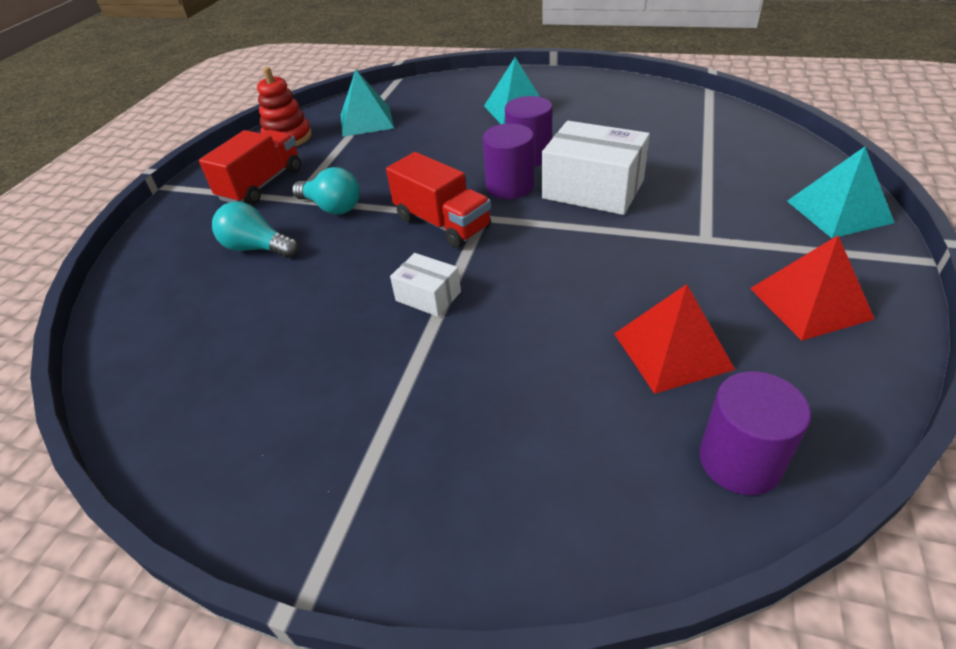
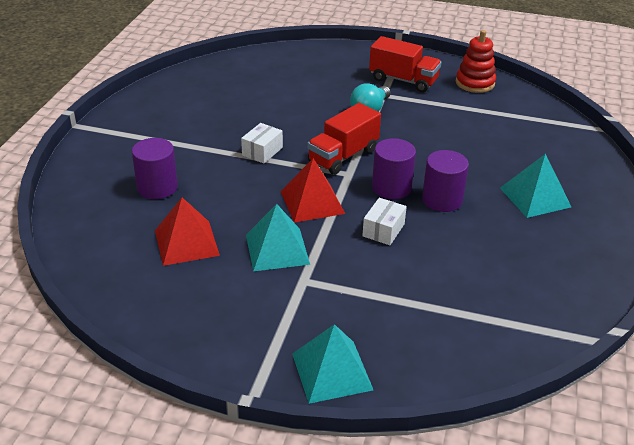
camera: 85 degrees right, 5 degrees down
(257, 248) = (325, 87): turquoise light bulb -> none
(366, 121) = (506, 116): turquoise pyramid -> turquoise pyramid (277, 249)
(593, 189) = (383, 230): white box -> white box, size x0.52
(740, 461) = (98, 253): purple cylinder -> purple cylinder (157, 187)
(810, 303) = (215, 316): red pyramid -> red pyramid (312, 202)

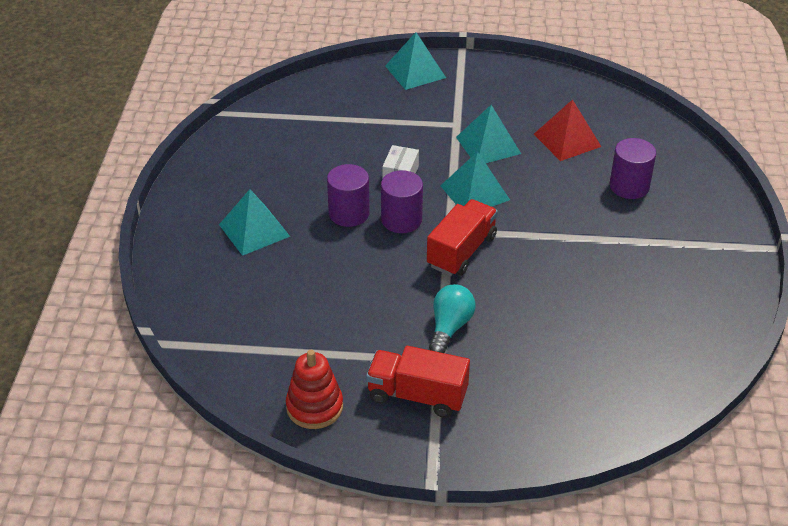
camera: 170 degrees right, 5 degrees up
(262, 151) = (551, 244): white box -> none
(312, 202) = (474, 192): red pyramid -> turquoise pyramid

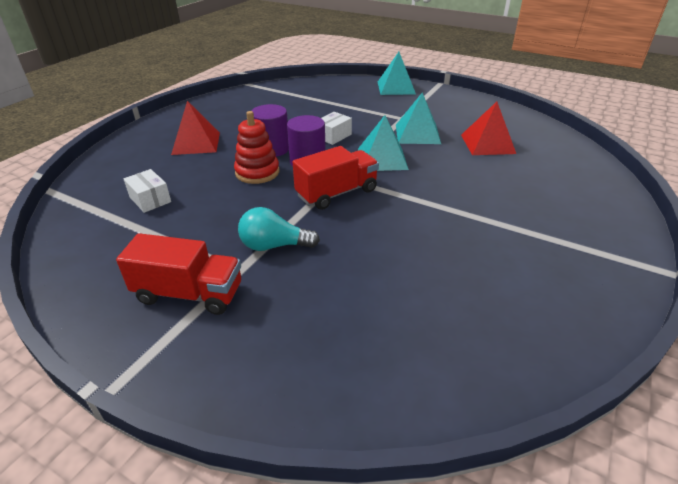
camera: 25 degrees right, 5 degrees down
(254, 230) = (196, 143): turquoise pyramid -> red pyramid
(282, 318) = (150, 199): none -> white box
(314, 407) = (95, 272): red stacking toy -> red stacking toy (257, 172)
(417, 395) = (189, 294): red truck -> red truck turned 150 degrees clockwise
(449, 327) = (274, 246): turquoise light bulb -> turquoise light bulb turned 135 degrees counterclockwise
(629, 186) = (527, 185): purple cylinder -> none

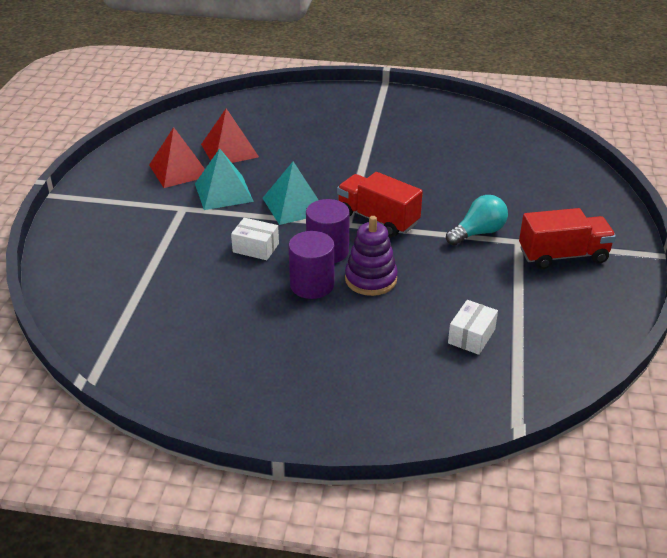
camera: 110 degrees left, 0 degrees up
(189, 294) = (563, 256): red truck -> red truck turned 90 degrees clockwise
(196, 143) = (330, 356): red pyramid -> red pyramid (179, 170)
(257, 172) = (371, 279): red stacking toy -> purple stacking toy
(274, 246) = (478, 233): turquoise light bulb -> turquoise light bulb turned 105 degrees counterclockwise
(396, 88) = (76, 227): turquoise pyramid -> none

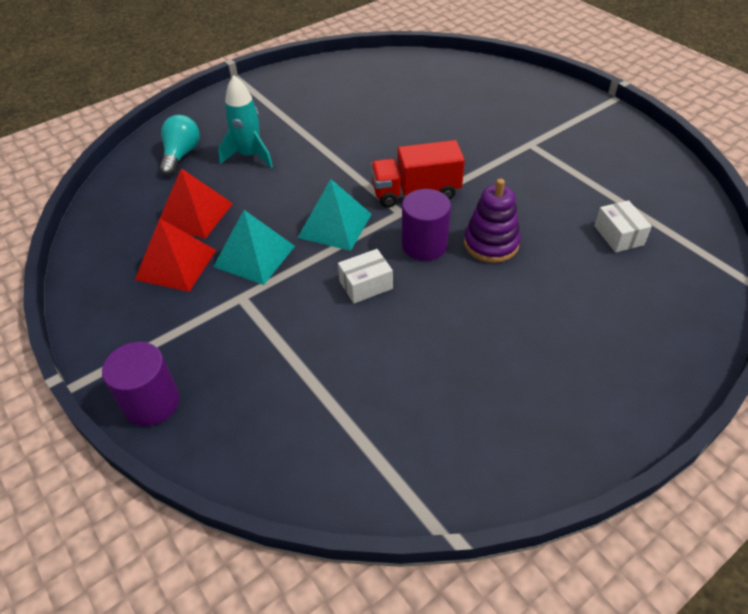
camera: 45 degrees left, 10 degrees up
(312, 285) = (460, 282): purple cylinder -> purple cylinder (152, 402)
(313, 136) = (250, 156): none -> turquoise rocket
(478, 233) = (497, 155): turquoise light bulb -> turquoise light bulb (181, 155)
(563, 256) = (570, 136): red truck -> none

